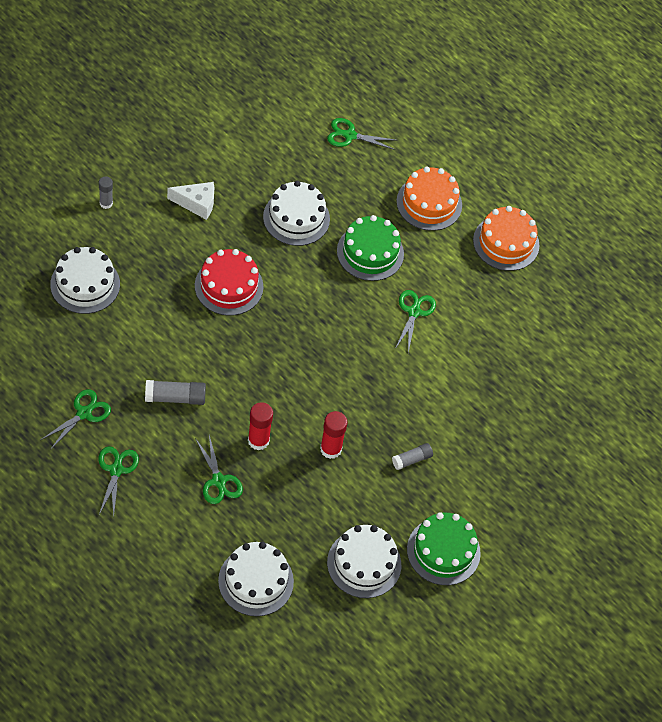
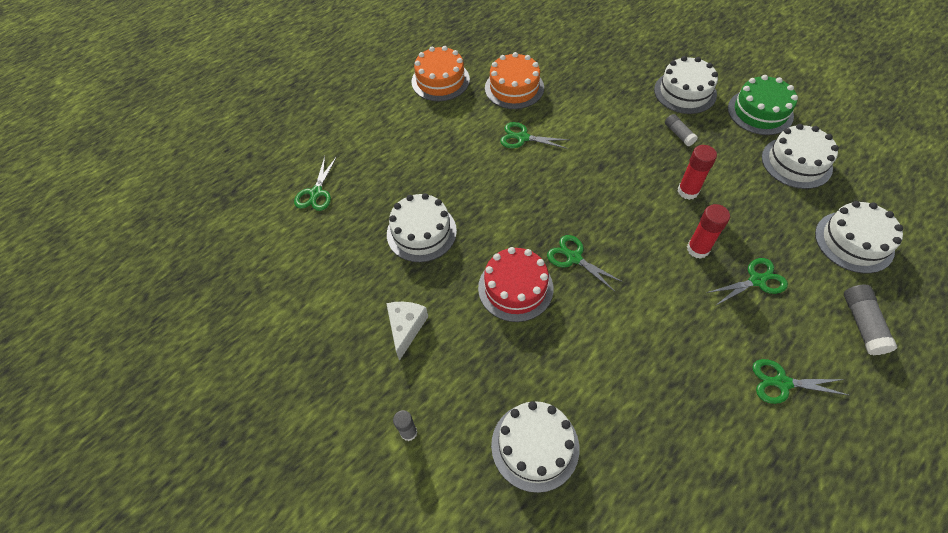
camera: 80 degrees left, 0 degrees up
(84, 413) = (719, 427): green scissors -> green scissors (574, 258)
(175, 398) = (670, 329): grey glue stick -> grey glue stick (862, 324)
(370, 252) = (459, 171): green cake -> none
(429, 203) = (399, 131): orange cake -> orange cake (514, 88)
(479, 482) = (685, 92): none -> white cake

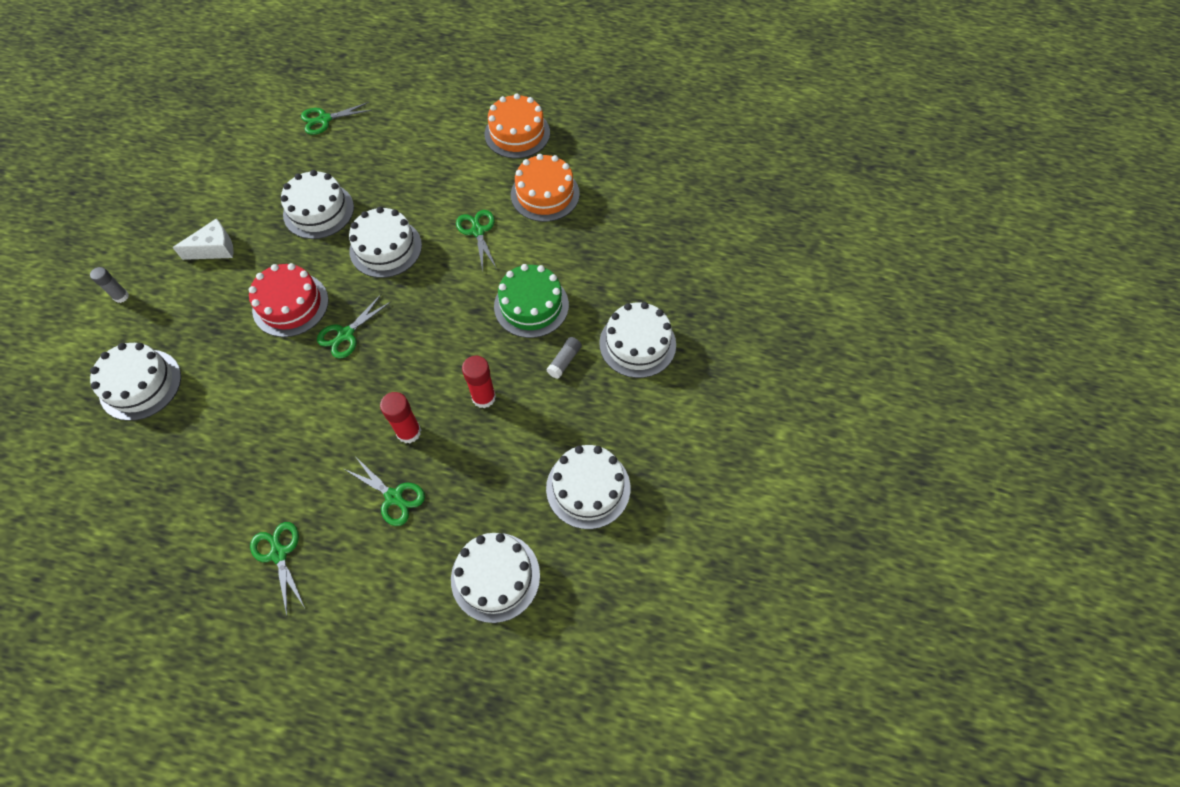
camera: 55 degrees right, 5 degrees up
(498, 200) = (385, 248): none -> white cake
(574, 258) = (346, 334): green scissors -> green scissors turned 150 degrees counterclockwise
(760, 112) = (651, 427): green cake -> green cake (531, 305)
(862, 324) = (383, 611): grey glue stick -> none

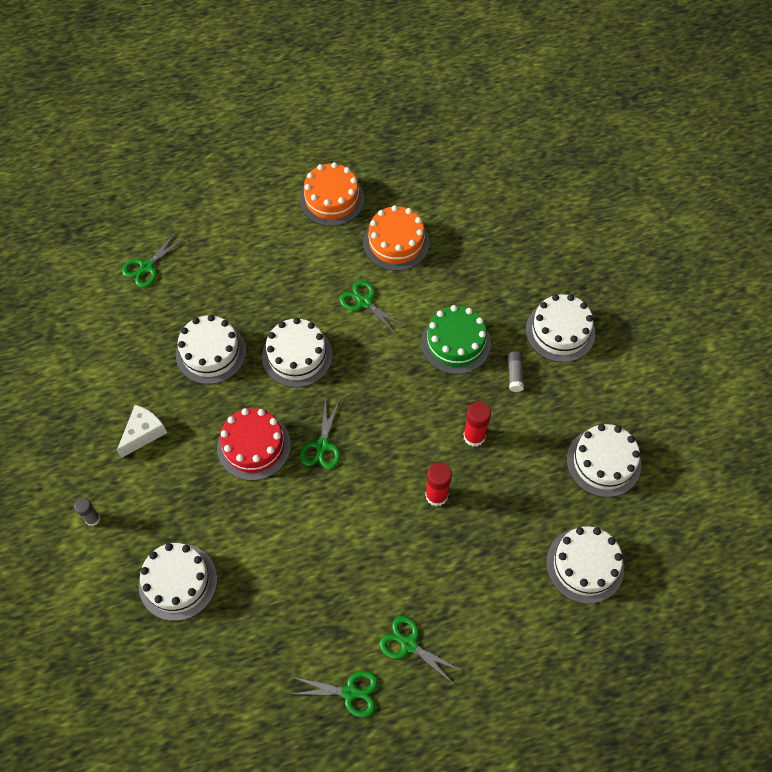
camera: 30 degrees left, 0 degrees up
(393, 497) = (464, 551): green scissors -> green scissors (349, 692)

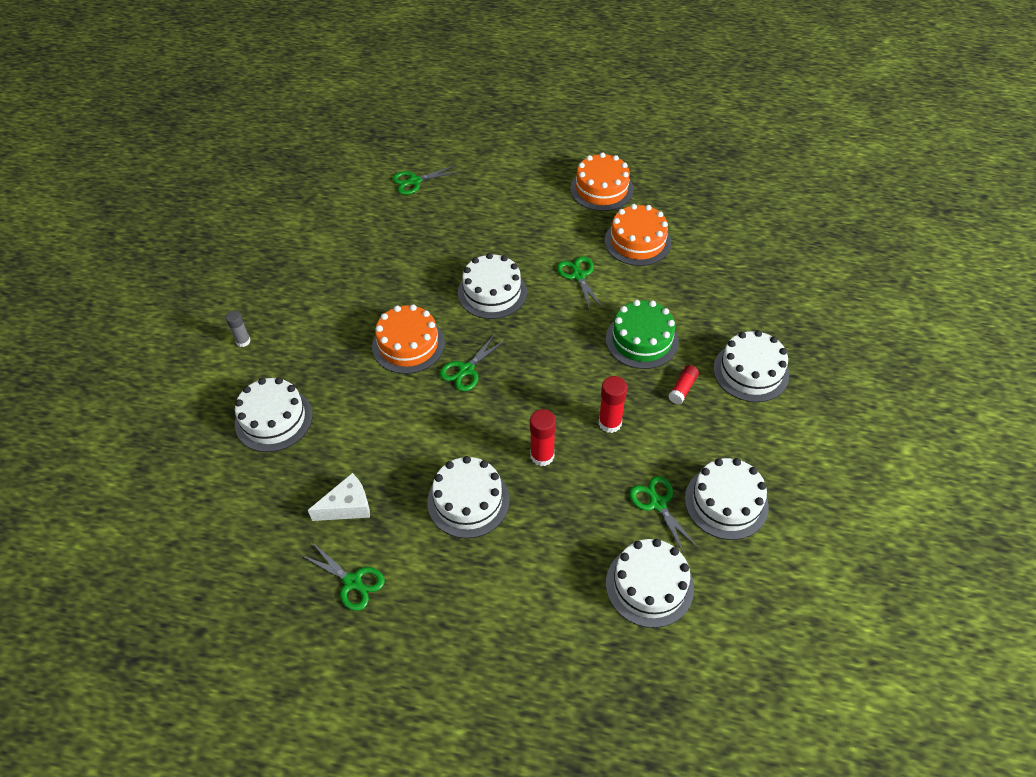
camera: 30 degrees right, 10 degrees down
(143, 433) = (327, 297): white cheese -> white cheese (347, 506)
(211, 352) = (422, 261): white cake -> white cake (468, 501)
(254, 446) = (408, 345): red cake -> orange cake
(409, 644) = (433, 569): green scissors -> green scissors (657, 504)
(515, 374) = (683, 389): grey glue stick -> red glue stick

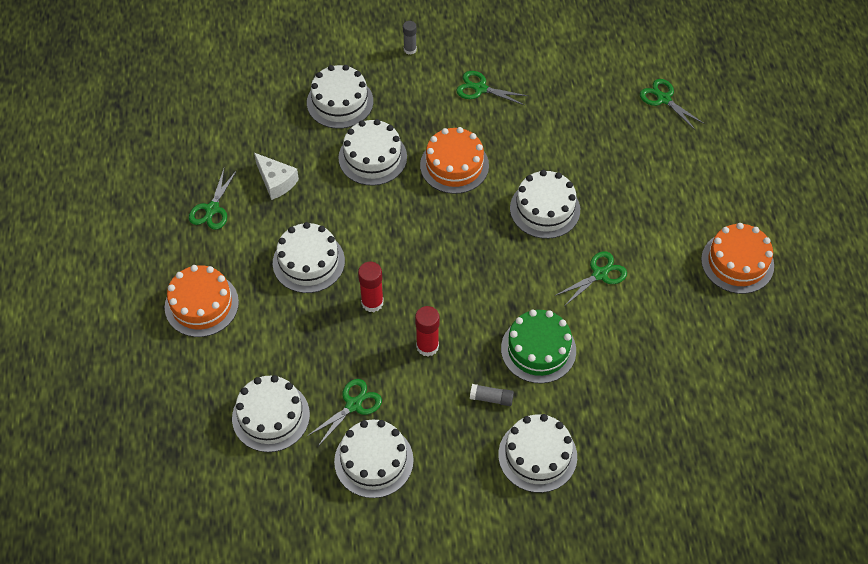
camera: 70 degrees right, 5 degrees up
(362, 409) = (372, 157): none -> white cake
(466, 370) = (444, 218): green scissors -> green scissors (480, 89)
(637, 241) = (673, 315): orange cake -> orange cake (201, 304)
(683, 389) = (491, 398): red glue stick -> grey glue stick

